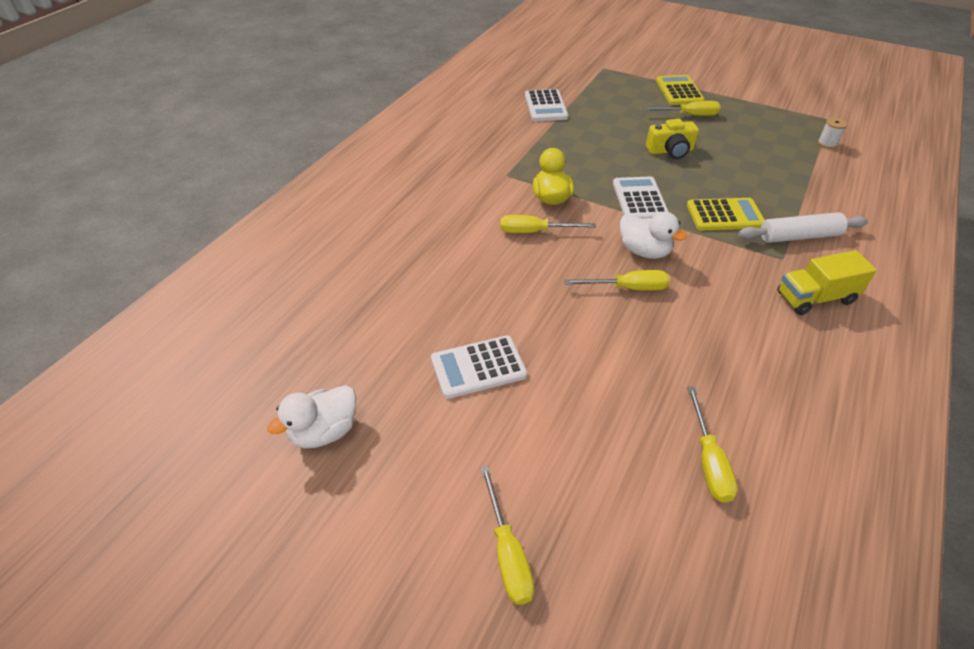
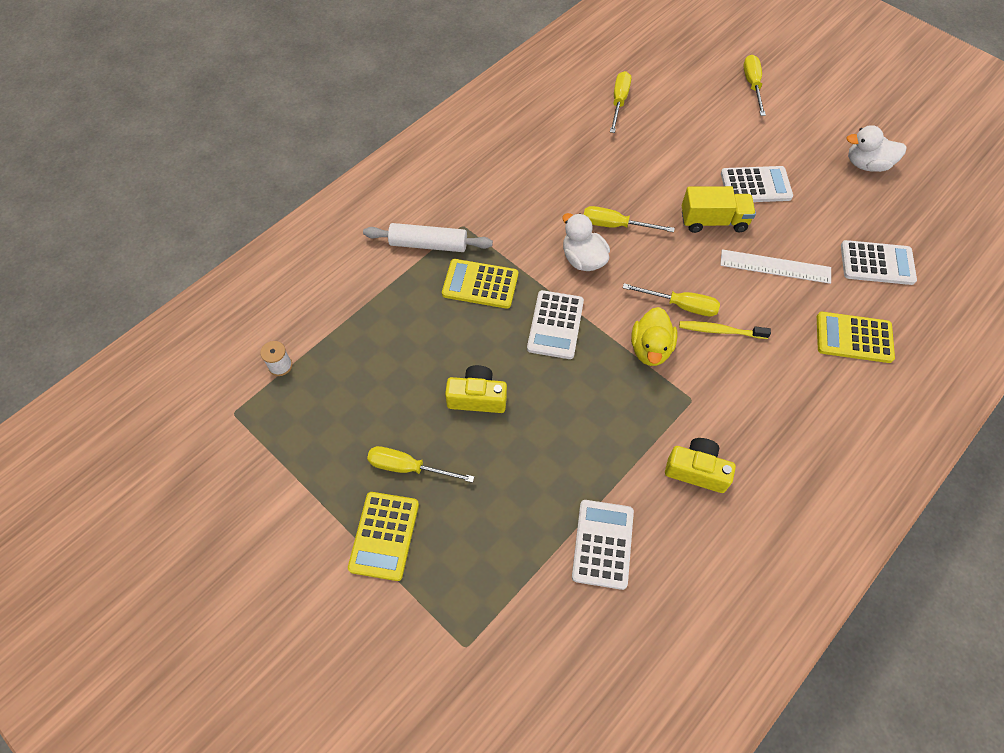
camera: 165 degrees left, 15 degrees up
(324, 431) = (866, 164): white duck -> white duck turned 150 degrees counterclockwise
(333, 304) = (877, 263): none -> white calculator
(368, 235) = (854, 338): none -> yellow calculator
(446, 280) = (775, 267): none -> white ruler
(493, 220) = (720, 331): none -> yellow toothbrush
(494, 142) = (696, 470): none -> yellow camera
(815, 298) = (466, 185): yellow truck -> yellow truck (713, 221)

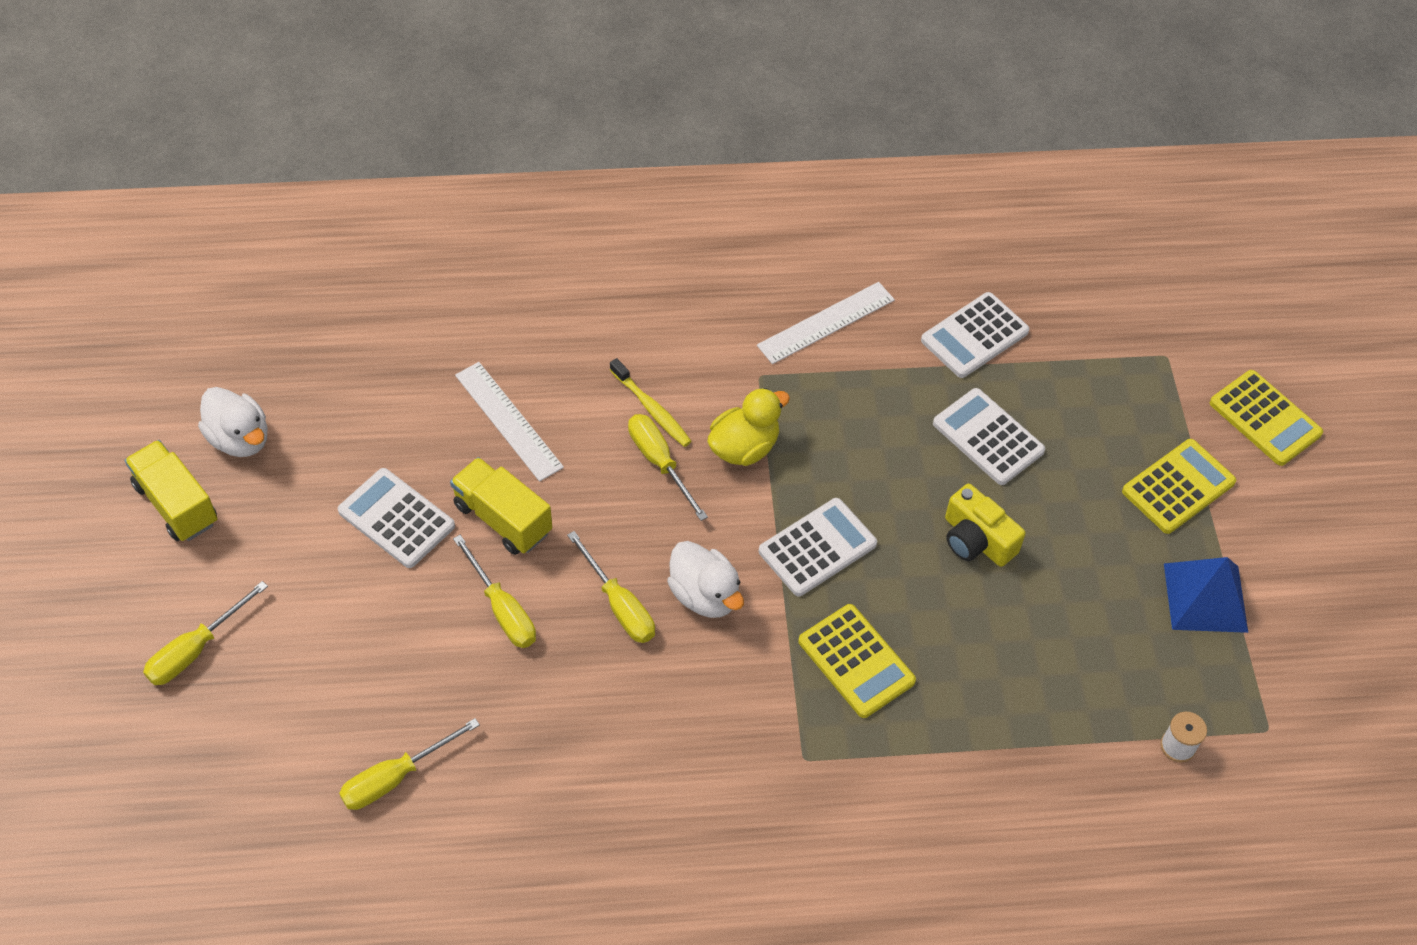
camera: 140 degrees left, 5 degrees down
(318, 468) = (1205, 597): none -> blue pyramid
(408, 467) = (1107, 528): yellow screwdriver -> yellow screwdriver (502, 609)
(428, 244) = (872, 766): white rolling pin -> none
(583, 259) = (705, 595): white duck -> white duck turned 45 degrees counterclockwise
(696, 470) = (826, 323): yellow camera -> white ruler
(845, 123) = (177, 504): none -> yellow truck
(854, 338) = (532, 305): yellow calculator -> yellow calculator (1265, 418)
(877, 263) = (403, 342): white calculator -> white calculator (988, 437)

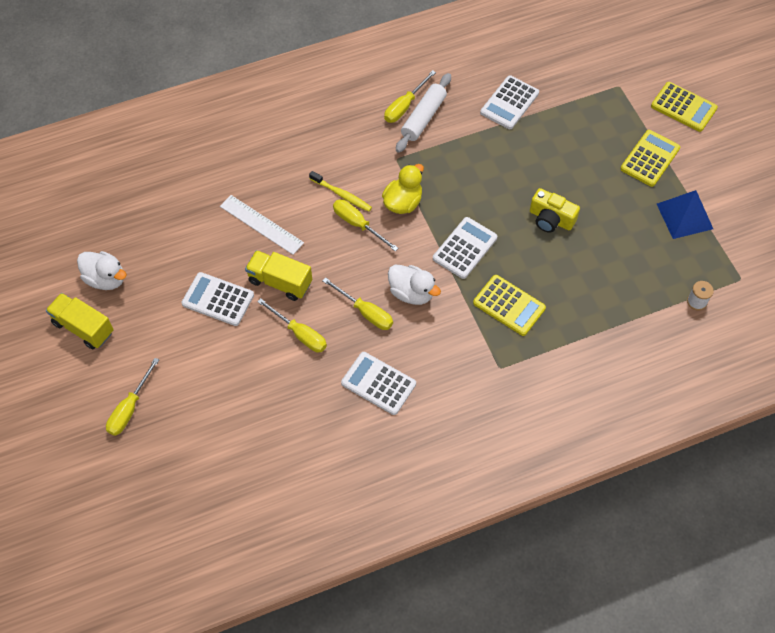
camera: 15 degrees left, 5 degrees up
(395, 777) = (275, 446): yellow screwdriver -> yellow screwdriver (404, 106)
(826, 323) = (423, 118): white ruler -> white rolling pin
(988, 437) = (537, 159): white calculator -> white calculator (378, 383)

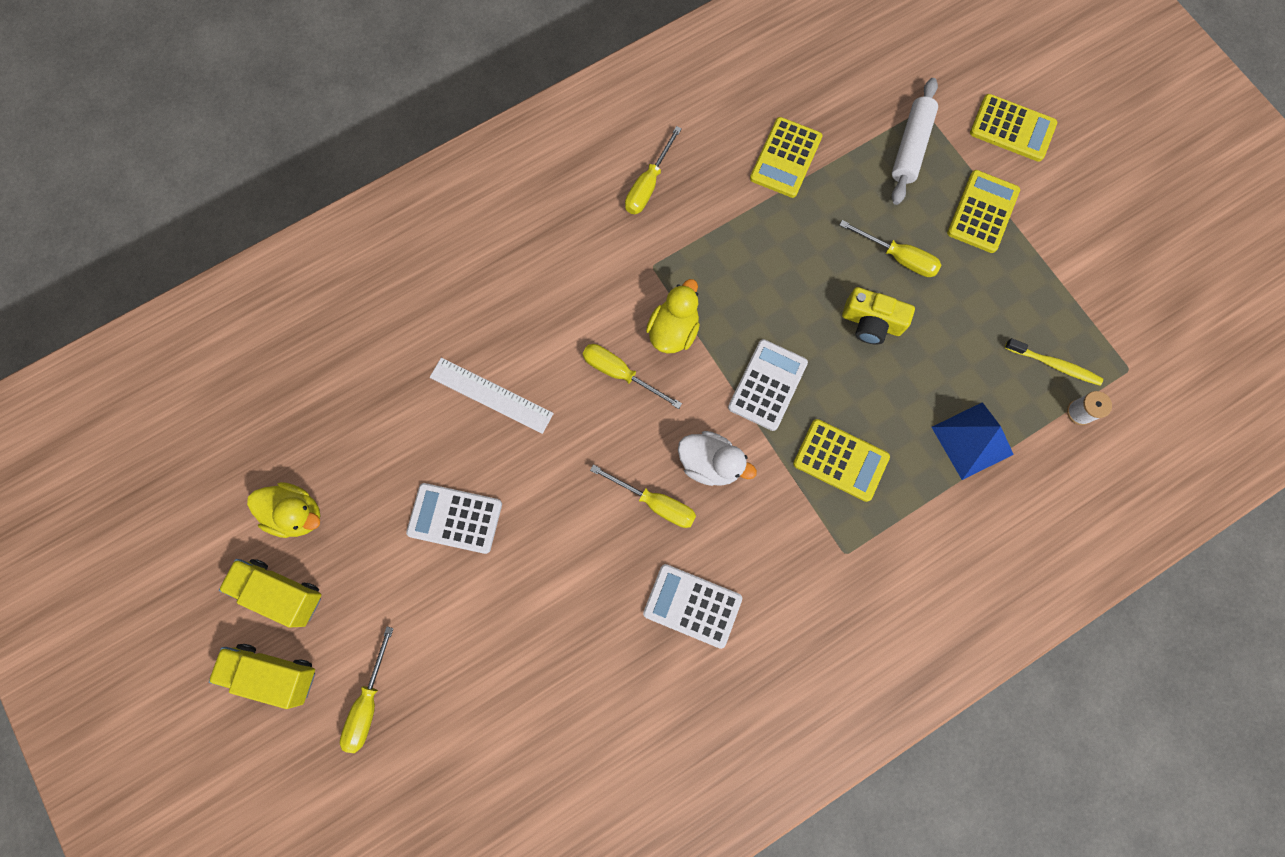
camera: 10 degrees left, 15 degrees up
(106, 279) = (297, 513): white duck -> yellow duck
(280, 282) = (533, 477): yellow truck -> yellow truck (273, 673)
(300, 334) = (574, 550): yellow screwdriver -> yellow screwdriver (898, 257)
(342, 195) = (590, 332): yellow toothbrush -> yellow toothbrush (1054, 365)
(423, 118) = (676, 198): white rolling pin -> white rolling pin (910, 147)
(509, 103) = (785, 158): white calculator -> yellow calculator
(684, 216) = (1042, 289): blue pyramid -> blue pyramid (972, 440)

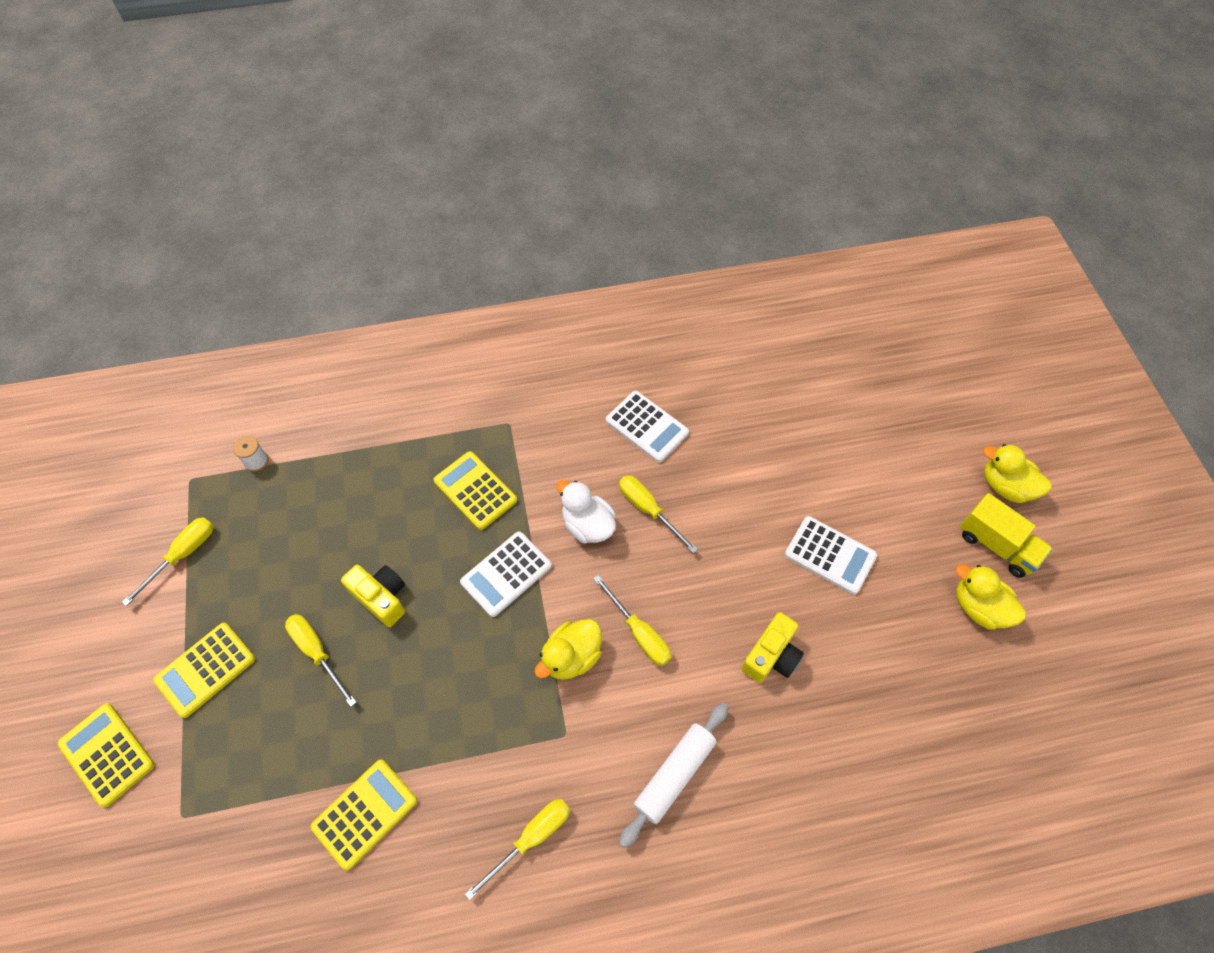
camera: 160 degrees left, 15 degrees down
(273, 673) = (1005, 486): yellow truck -> yellow duck
(368, 703) = (926, 442): yellow screwdriver -> yellow screwdriver (183, 555)
(491, 395) = (771, 655): white ruler -> yellow camera
(910, 147) = (226, 774): white rolling pin -> white rolling pin (674, 775)
(972, 440) = (358, 469): blue pyramid -> none
(1054, 365) = (248, 504): yellow toothbrush -> none

